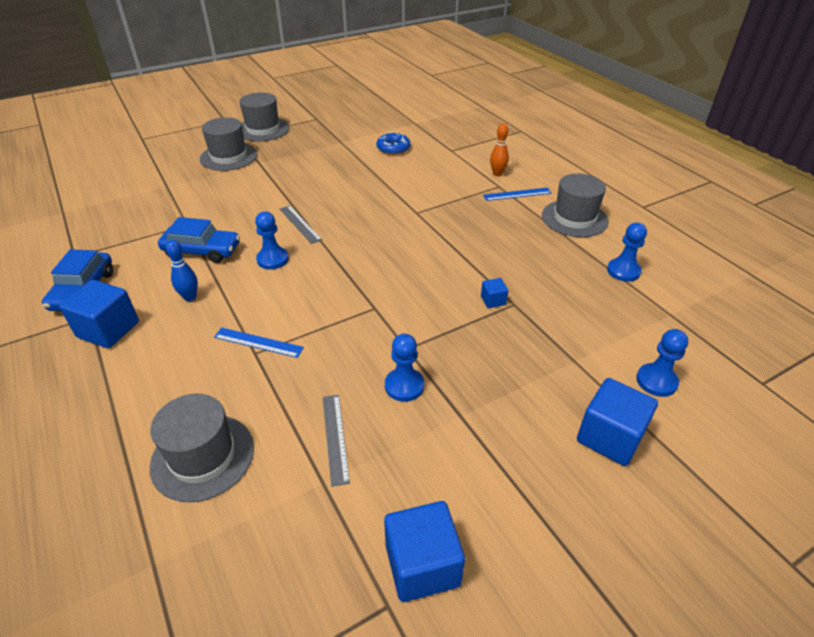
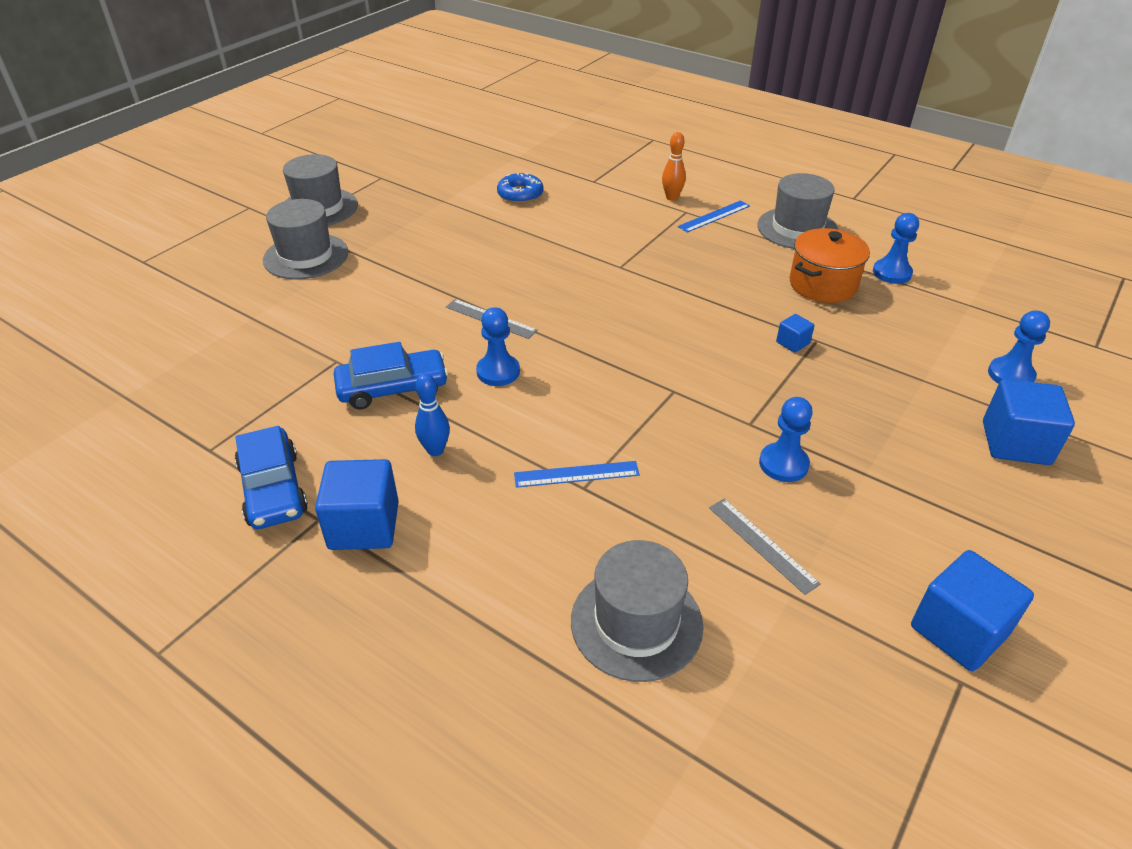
camera: 25 degrees left, 0 degrees up
(557, 264) = (822, 284): none -> orange pot

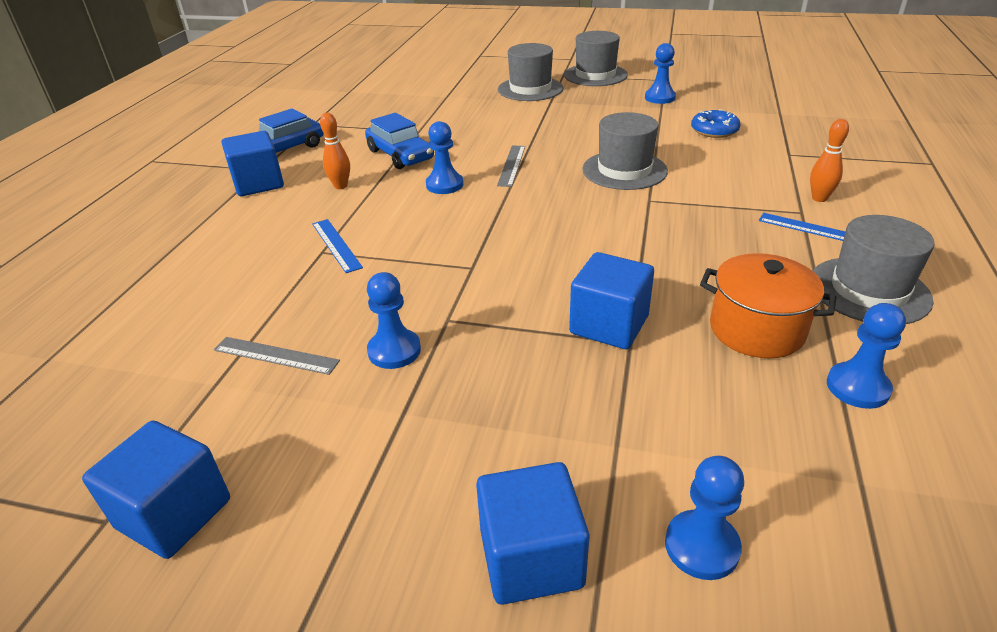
camera: 70 degrees right, 5 degrees down
(421, 194) = (660, 98): none -> blue pawn
(435, 450) = (341, 186): blue bowling pin -> orange bowling pin
(636, 623) = (178, 306): grey hat -> grey hat (624, 170)
(762, 544) = (276, 355): grey ruler -> grey ruler turned 75 degrees clockwise
(792, 343) = (609, 325): blue cube -> blue cube, size x2.05

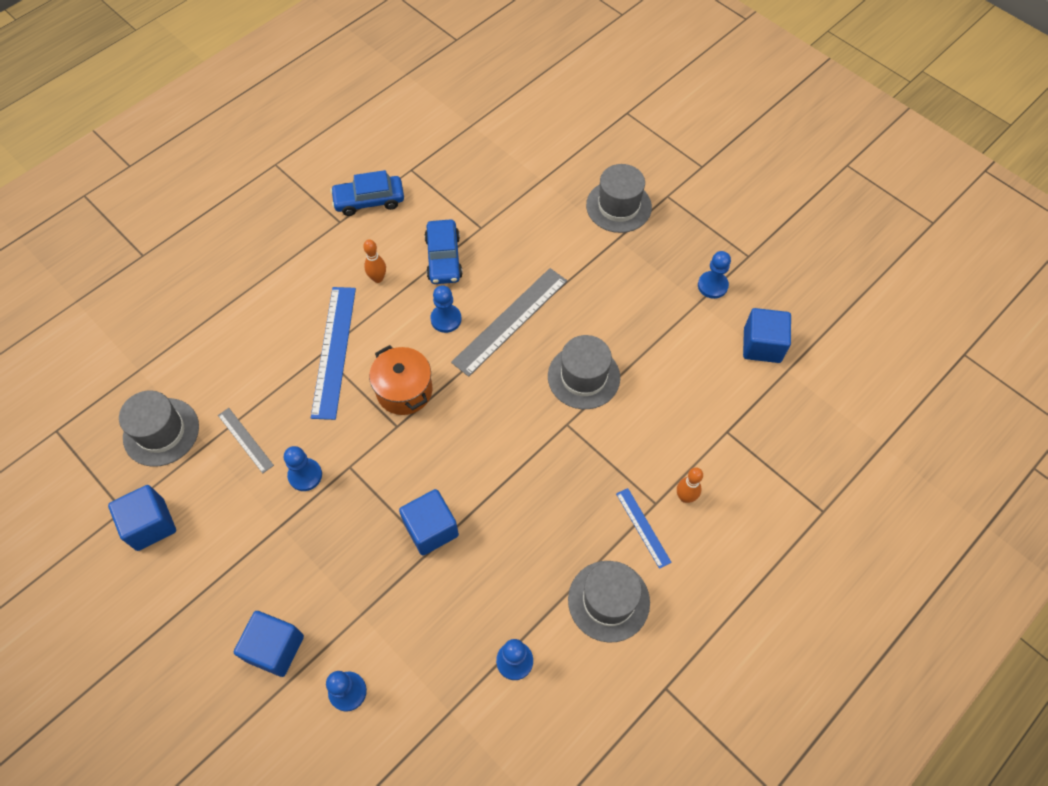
camera: 30 degrees right, 25 degrees up
(258, 184) = (327, 242): blue cube -> blue cube (762, 345)
(336, 245) = (334, 351): blue ruler -> blue ruler, size x1.91
(511, 165) = (510, 321): grey ruler -> grey ruler, size x1.91
(595, 75) = (695, 212): grey hat -> grey hat (161, 432)
(714, 130) = (705, 363): blue donut -> none
(756, 329) = (507, 587): orange pot -> orange pot (404, 390)

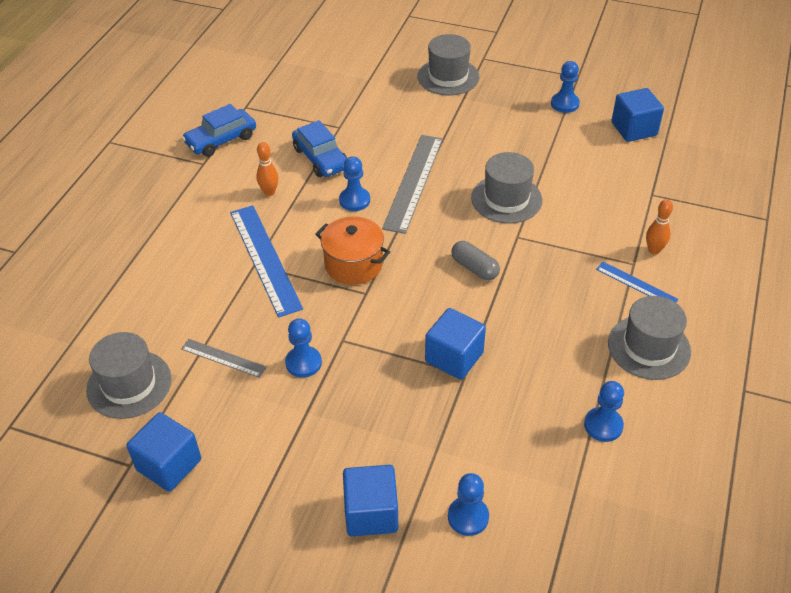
camera: 25 degrees left, 15 degrees down
(506, 442) = (474, 268): none -> grey capsule

